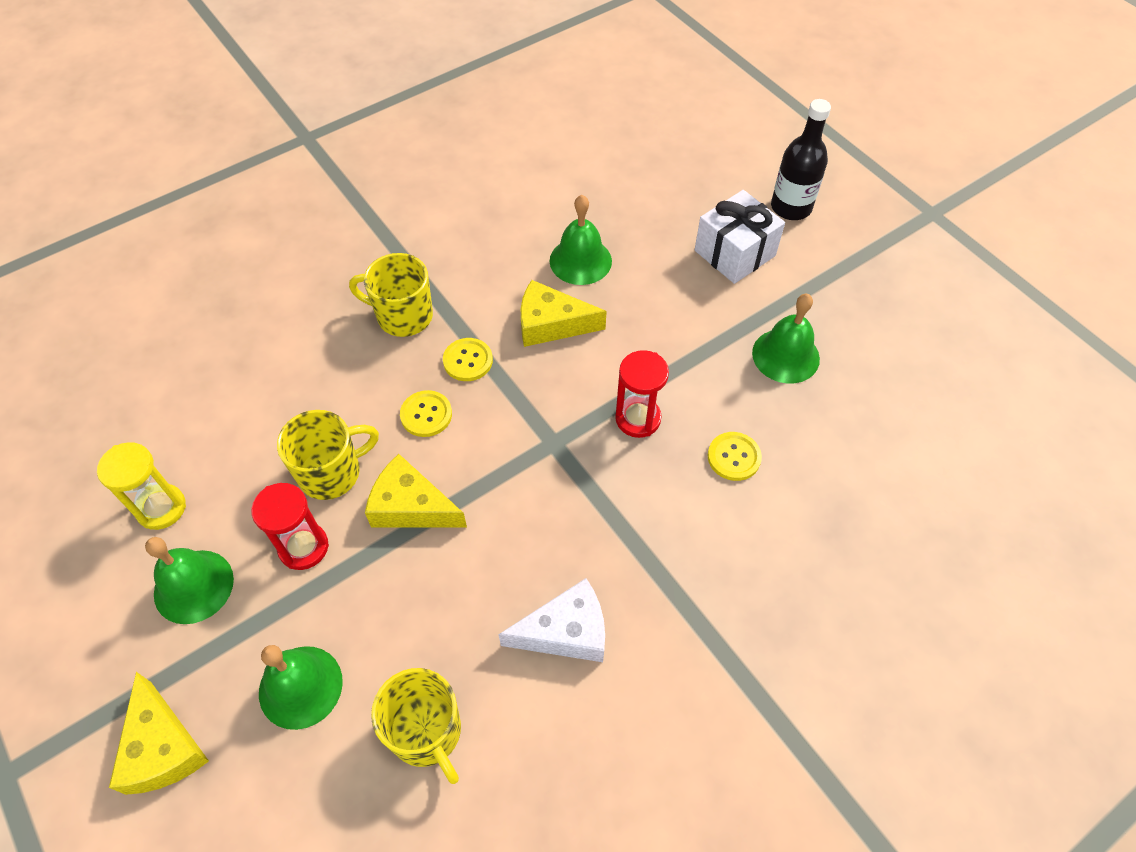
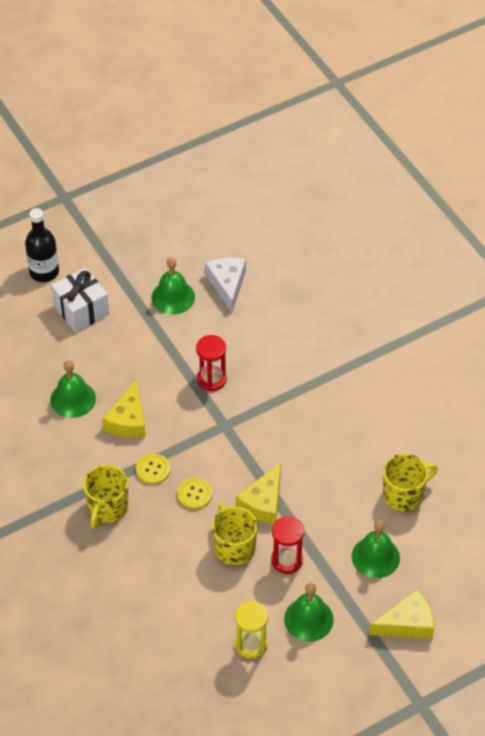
camera: 85 degrees left, 5 degrees down
(566, 631) = (350, 427): white cheese -> white cheese (227, 285)
(734, 457) = (245, 335): yellow button -> none

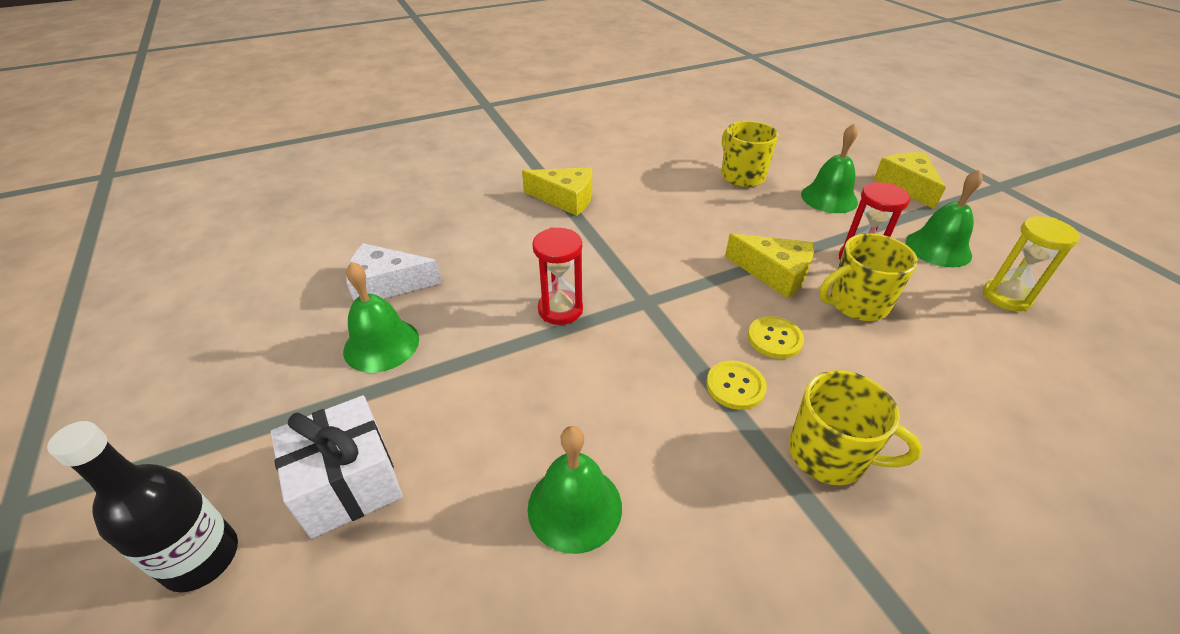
camera: 85 degrees left, 10 degrees down
(128, 420) = (632, 416): yellow cheese -> yellow cheese (565, 199)

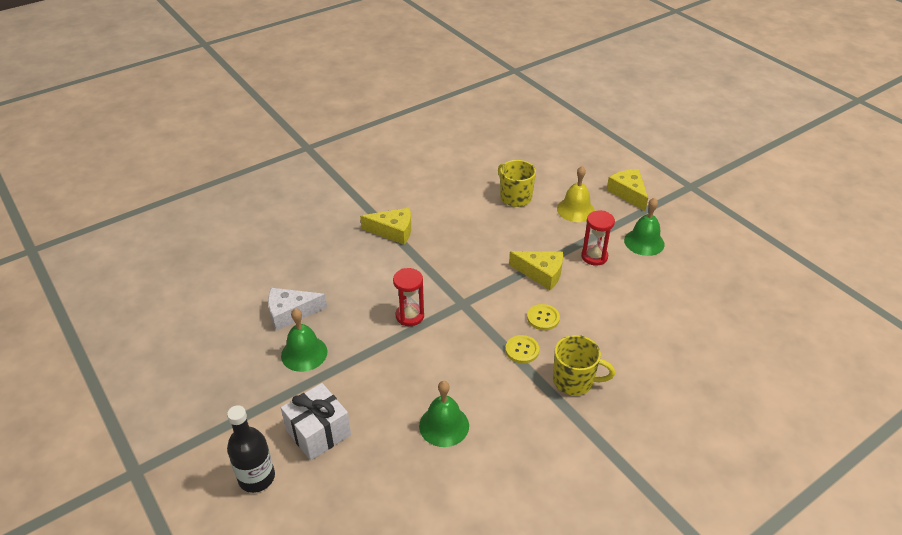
camera: 10 degrees left, 0 degrees up
(829, 198) = (575, 210): green bell -> yellow bell
(856, 304) = (591, 289): yellow mug -> none
(1006, 297) = (680, 273): yellow hourglass -> none

